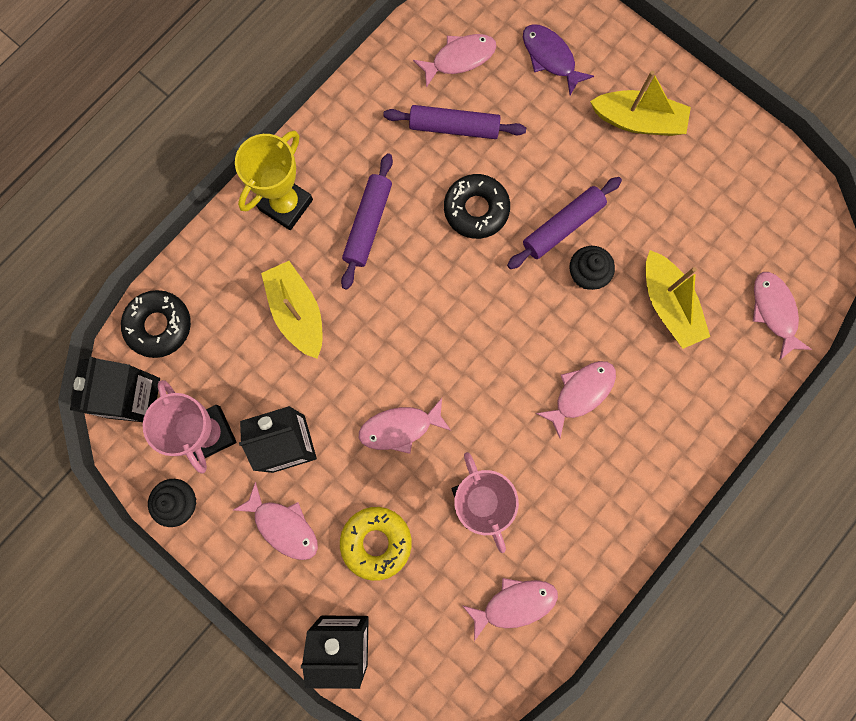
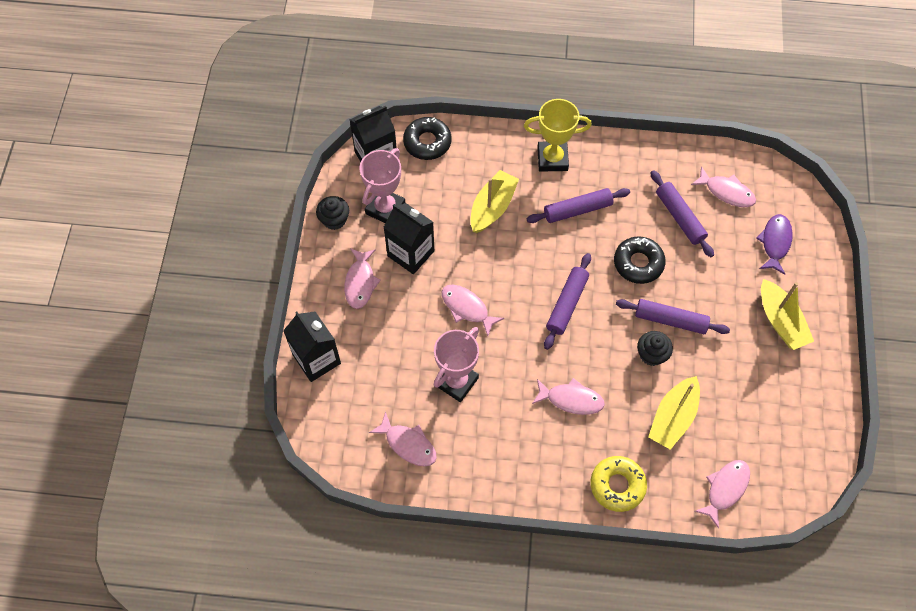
camera: 55 degrees right, 15 degrees down
(376, 542) = (388, 339): yellow donut -> yellow donut (617, 485)
(470, 318) = (567, 304): none -> purple rolling pin

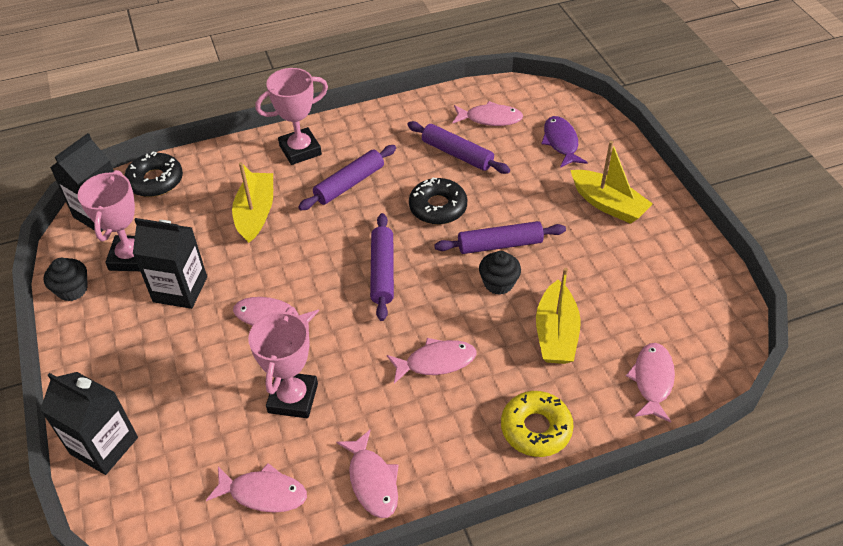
camera: 25 degrees left, 15 degrees down
(360, 282) = (129, 341): pink fish -> pink fish (372, 481)
(552, 159) = (300, 150): yellow trophy -> pink trophy

